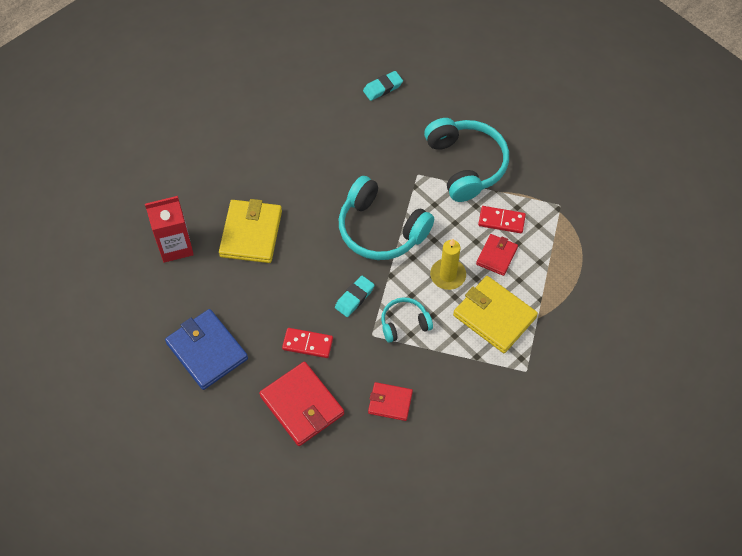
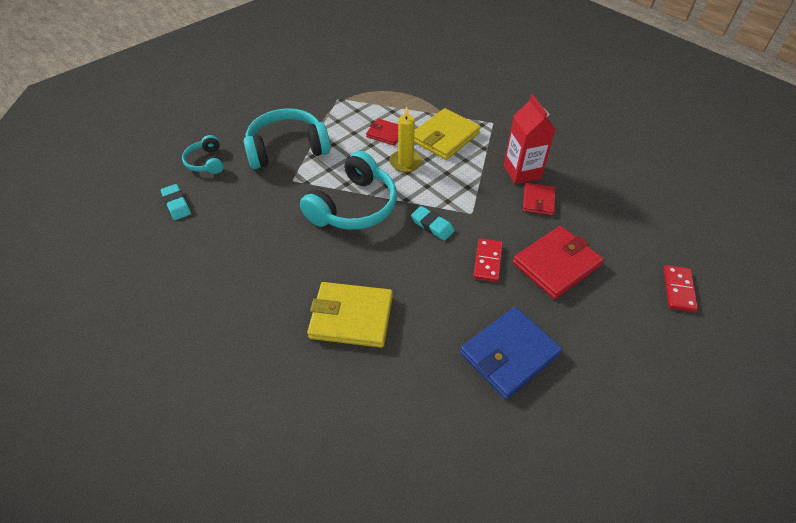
camera: 90 degrees left, 10 degrees down
(175, 246) = (365, 400): red carton -> red carton (522, 172)
(404, 323) = (457, 191): turquoise headphones -> turquoise headphones (206, 162)
(501, 221) = (350, 130): red domino -> red domino (678, 290)

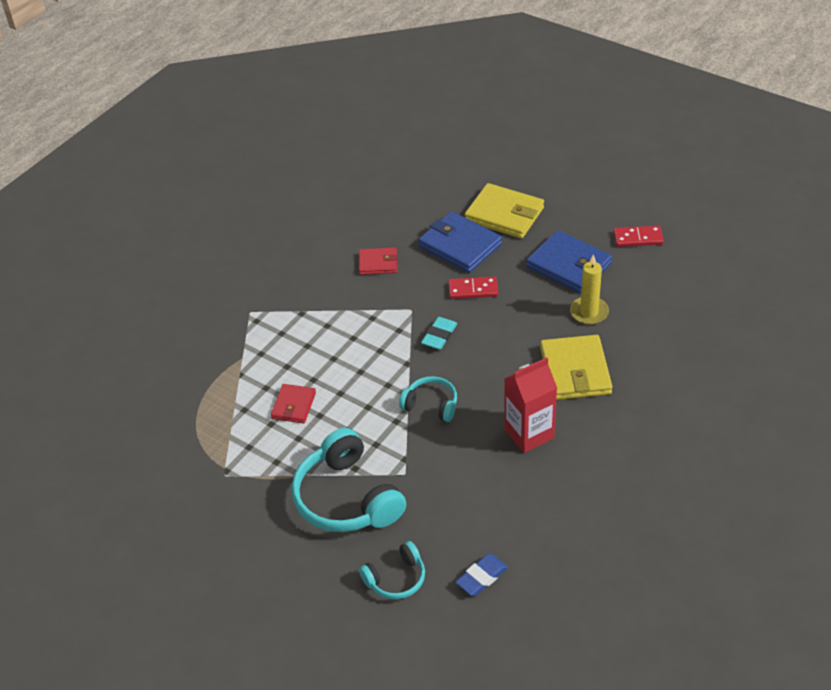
camera: 100 degrees left, 5 degrees down
(176, 204) = (482, 577): turquoise eraser -> blue eraser
(354, 206) = (431, 404): turquoise headphones -> turquoise headphones, size x0.53
(405, 163) = (345, 376): yellow candle -> yellow candle (589, 312)
(445, 137) = (288, 350): yellow wallet -> yellow wallet (504, 214)
(522, 172) = (336, 279): red carton -> red carton (529, 434)
(556, 264) = (460, 245): red wallet -> blue wallet
(678, 290) = (462, 175): red domino -> red domino (638, 238)

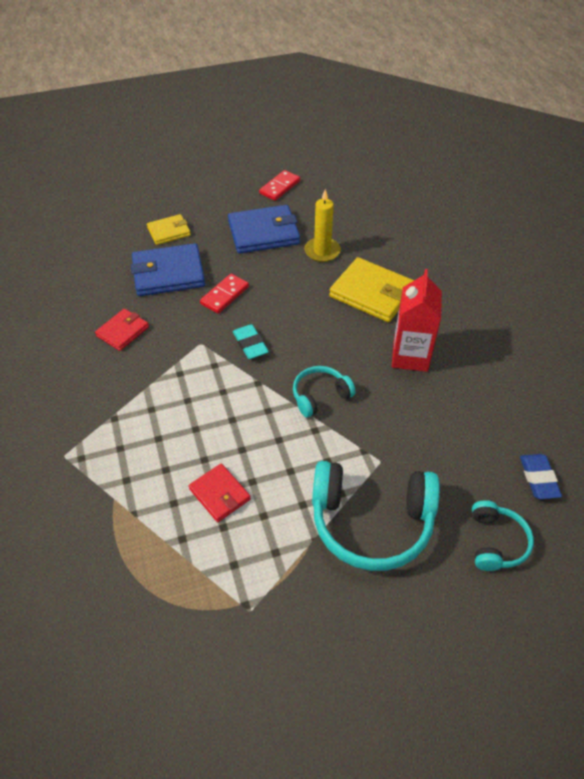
camera: 55 degrees left, 5 degrees up
(504, 214) = (169, 231): yellow wallet -> yellow wallet, size x0.58

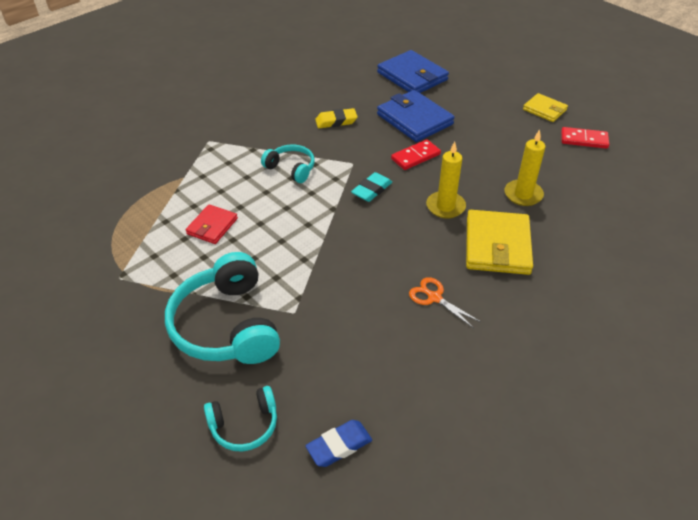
camera: 65 degrees right, 5 degrees down
(123, 331) = (336, 121): red wallet -> yellow eraser
(169, 231) = (462, 102): yellow wallet -> yellow wallet (544, 110)
(225, 295) = (415, 157): red domino -> red domino turned 45 degrees counterclockwise
(263, 233) = (512, 151): blue wallet -> blue wallet (412, 76)
(306, 304) = (445, 206): none -> yellow candle
(320, 396) = (343, 250): turquoise headphones -> turquoise headphones (291, 168)
(410, 356) = (434, 298): red carton -> orange scissors

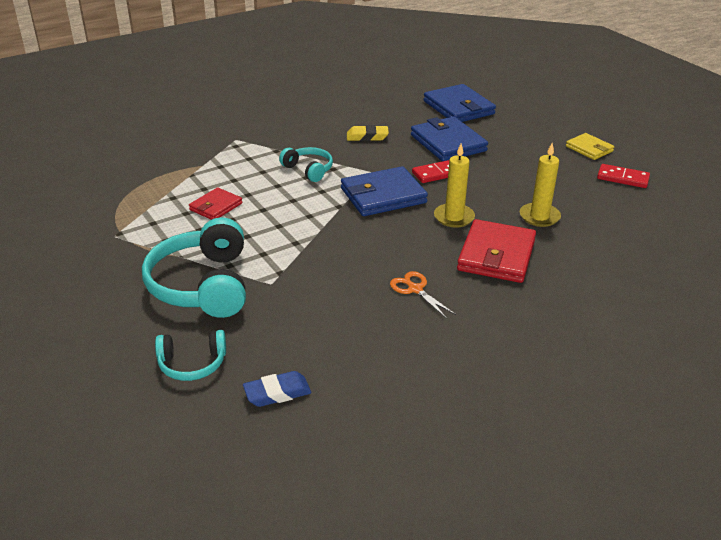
camera: 10 degrees right, 10 degrees down
(372, 190) = (383, 196): turquoise eraser -> blue wallet
(497, 245) = (496, 255): yellow wallet -> red wallet

